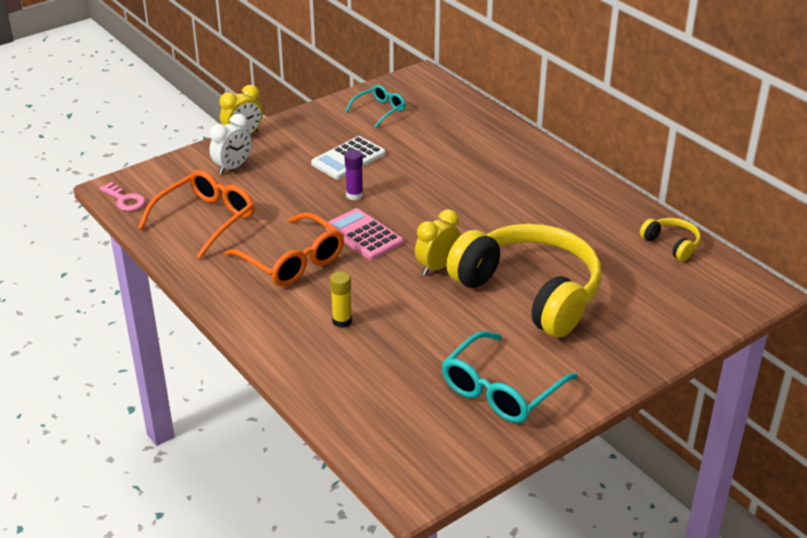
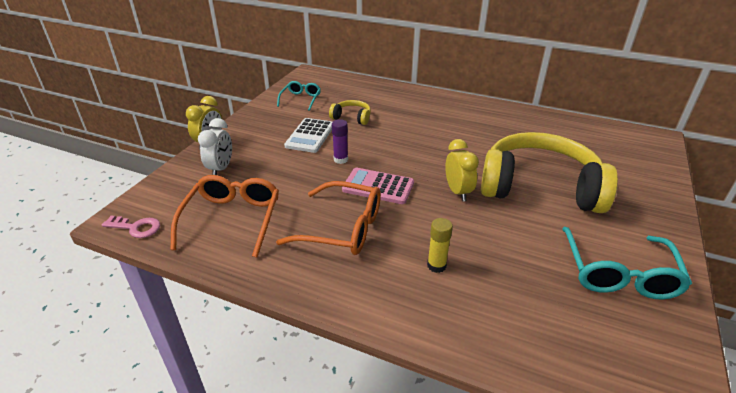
camera: 30 degrees left, 0 degrees up
(437, 267) = (457, 192): yellow clock -> yellow clock turned 150 degrees clockwise
(671, 244) = (575, 126): yellow headphones -> yellow headphones (352, 117)

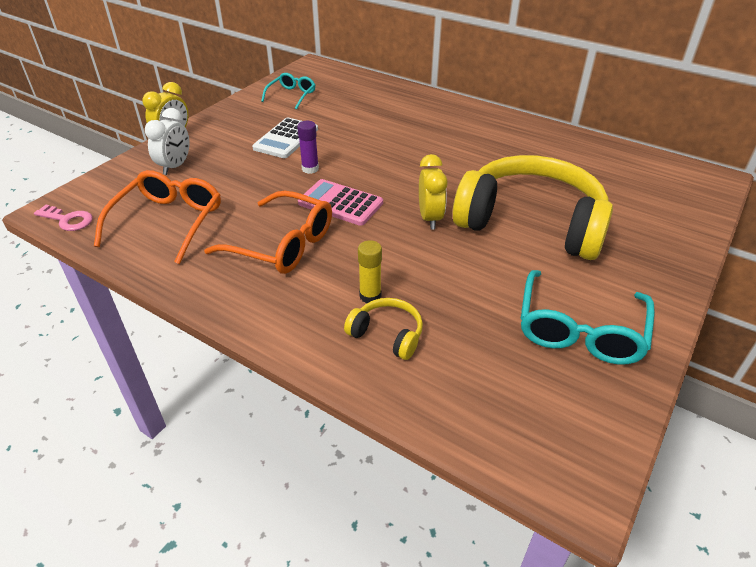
camera: 10 degrees right, 5 degrees up
(352, 117) = (342, 122): yellow headphones -> yellow headphones (387, 334)

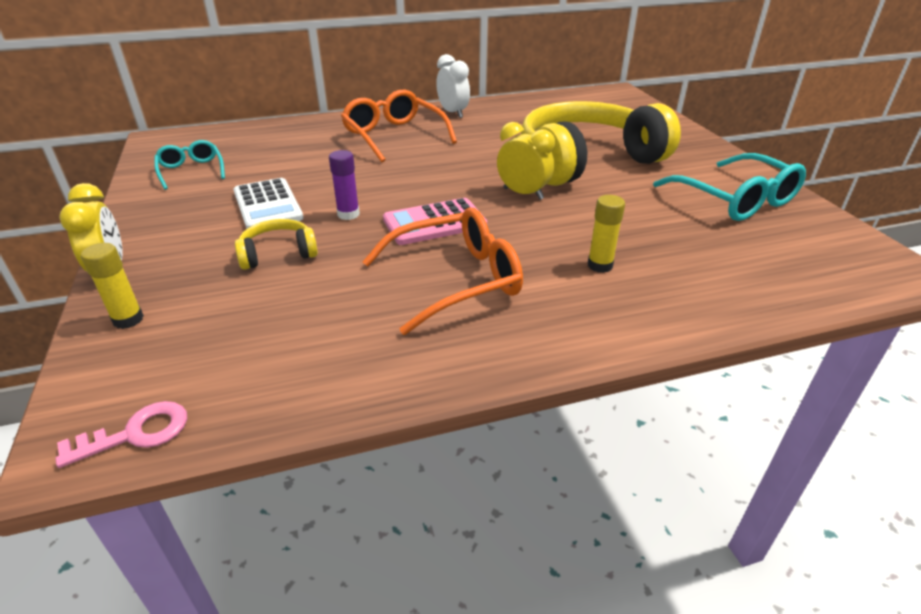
camera: 50 degrees left, 5 degrees down
(141, 167) = (128, 319): none -> yellow glue stick
(168, 222) = (294, 341): orange glasses -> orange glasses (394, 136)
(175, 166) = (181, 293): white clock -> white clock (453, 113)
(387, 334) = (664, 279): yellow headphones -> yellow headphones (278, 254)

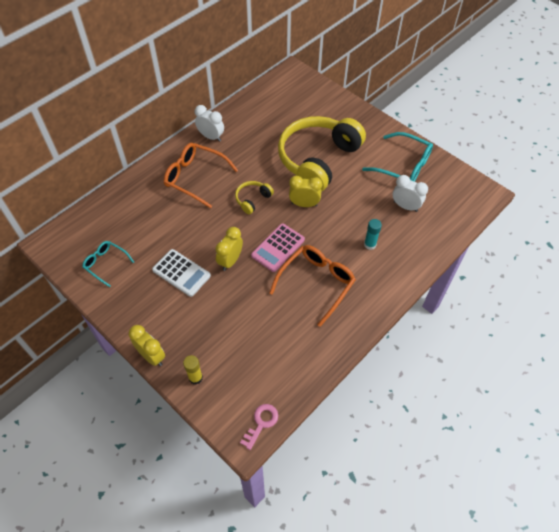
camera: 30 degrees left, 20 degrees up
(278, 254) = (222, 305): yellow headphones -> yellow headphones (252, 199)
(348, 214) = (230, 261): purple glue stick -> yellow clock
(600, 265) = (370, 244): yellow glue stick -> turquoise glue stick
(707, 242) = (405, 206): none -> white clock

